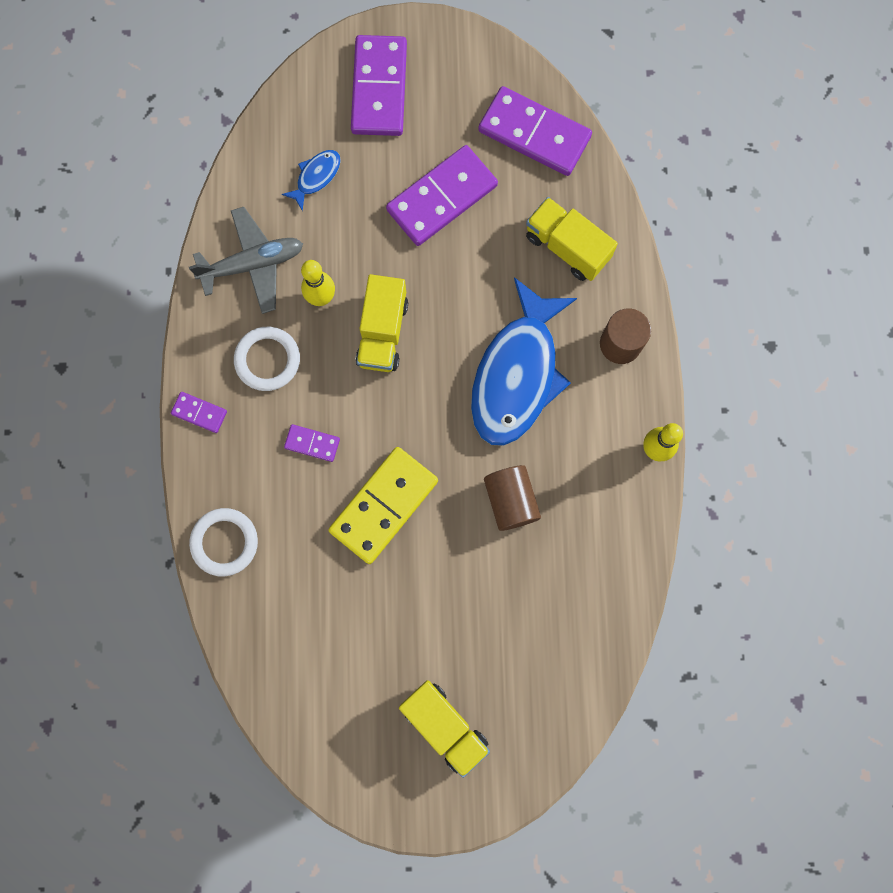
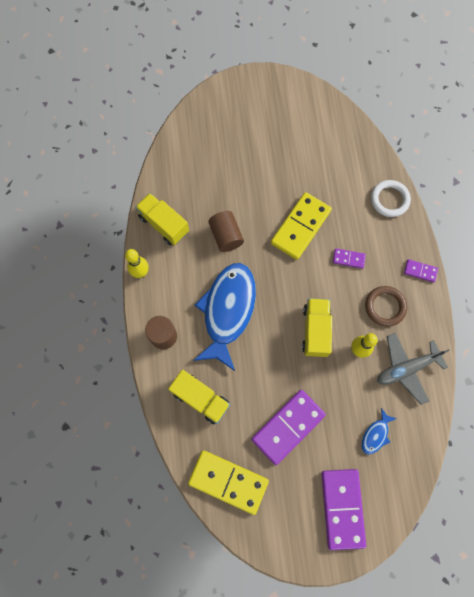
camera: 175 degrees right, 5 degrees down
(267, 360) = (385, 307): white ring -> brown ring
(444, 726) = (253, 119): yellow truck -> yellow truck (164, 224)
(534, 133) = (228, 482): purple domino -> yellow domino

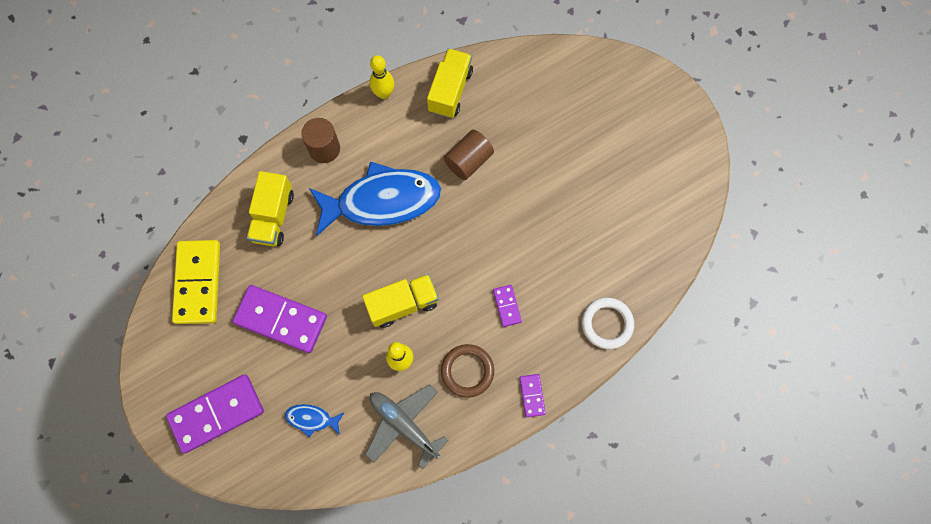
camera: 65 degrees right, 0 degrees up
(301, 227) = (519, 236): yellow domino -> none

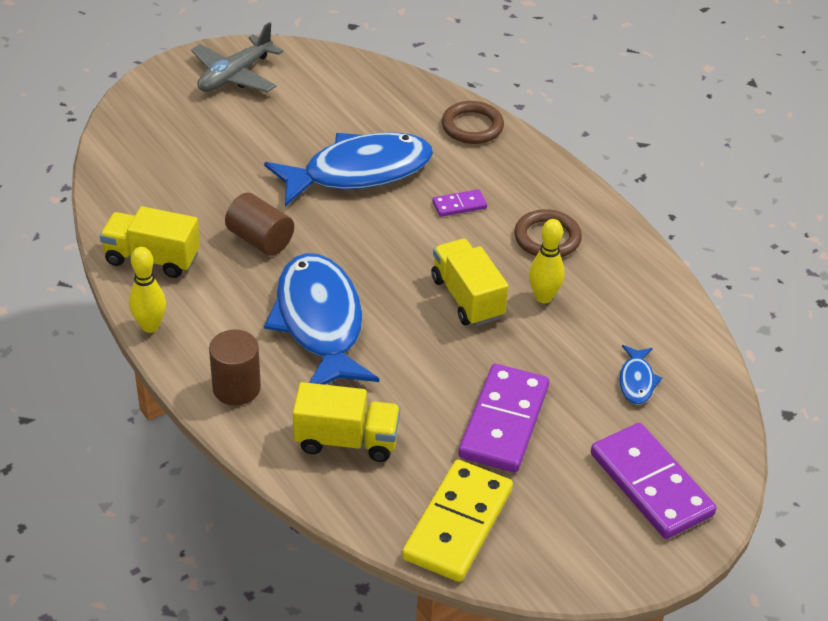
camera: 95 degrees left, 30 degrees down
(198, 283) = (458, 524): yellow domino -> yellow domino turned 60 degrees counterclockwise
(404, 425) = (625, 292): grey plane -> grey plane (235, 75)
(532, 395) = (567, 185): purple domino -> none
(546, 231) = (358, 172): none -> blue fish
(607, 324) = (472, 126): white ring -> brown ring

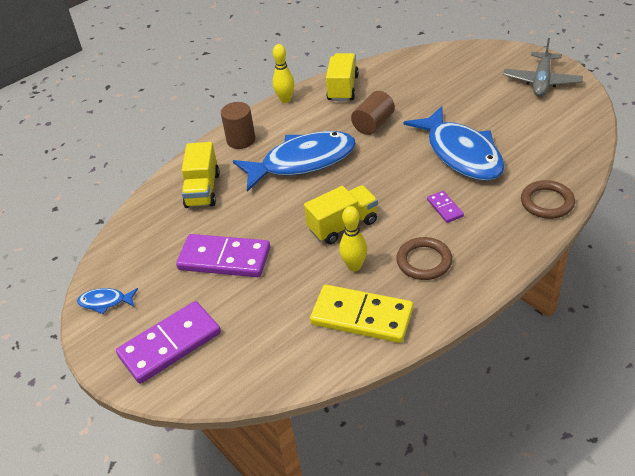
camera: 90 degrees right, 0 degrees up
(235, 75) = (541, 81): grey plane -> grey plane turned 105 degrees counterclockwise
(458, 524) = (136, 248): yellow domino -> yellow domino (361, 317)
(636, 381) = (273, 329): blue fish -> blue fish (105, 302)

